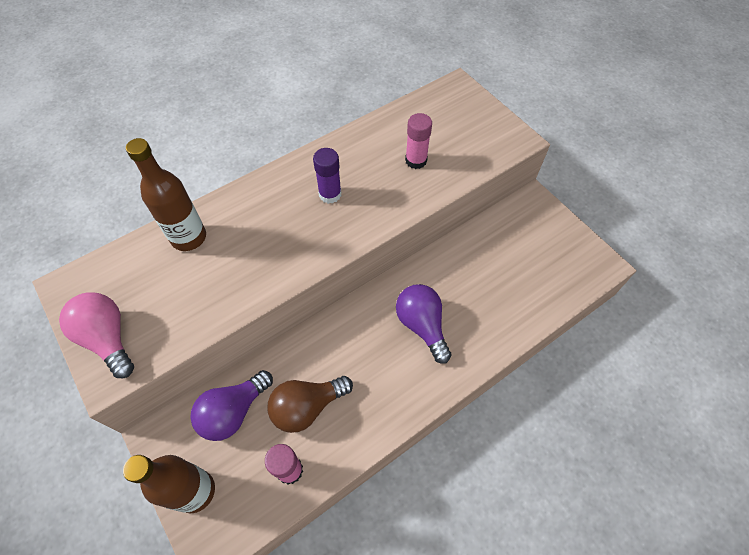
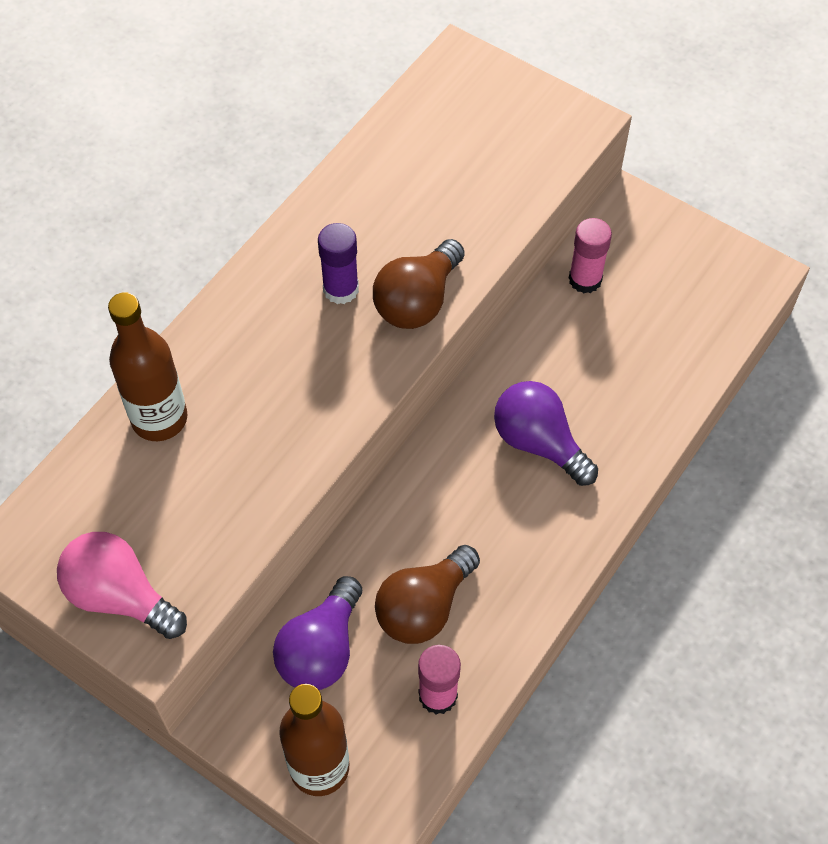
camera: 20 degrees left, 0 degrees up
(372, 214) = (417, 301): none -> brown light bulb
(416, 160) = (446, 199): pink glue stick -> pink glue stick (585, 279)

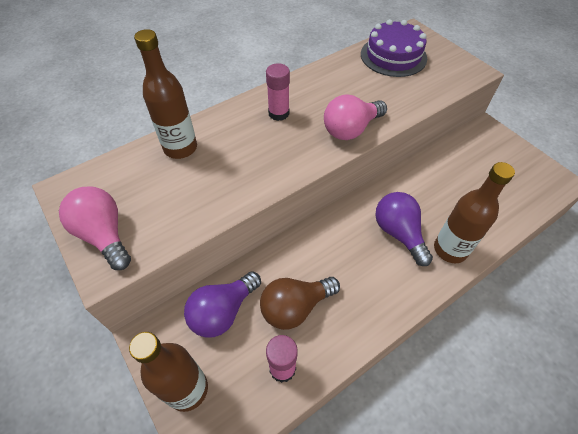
camera: 20 degrees right, 5 degrees down
(341, 289) = (309, 113): purple glue stick -> none
(417, 301) = (351, 129): brown light bulb -> pink light bulb
(440, 126) = (393, 56): none -> purple cake
(585, 279) = (451, 157): pink glue stick -> pink glue stick (278, 113)
(621, 445) = (450, 249): none -> brown bottle

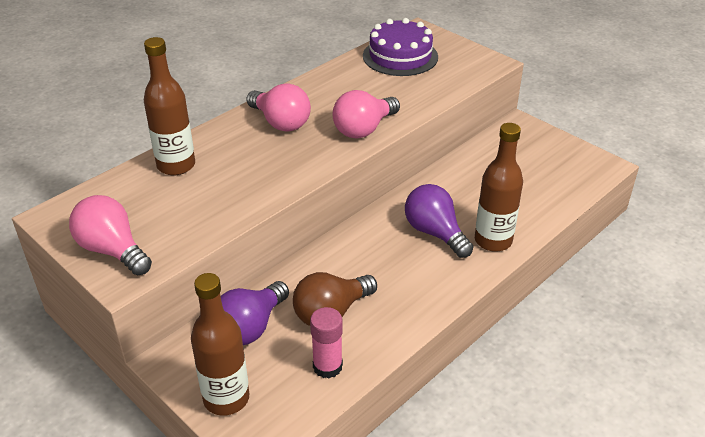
camera: 10 degrees left, 15 degrees down
(278, 113) = (280, 122): pink glue stick -> pink light bulb

